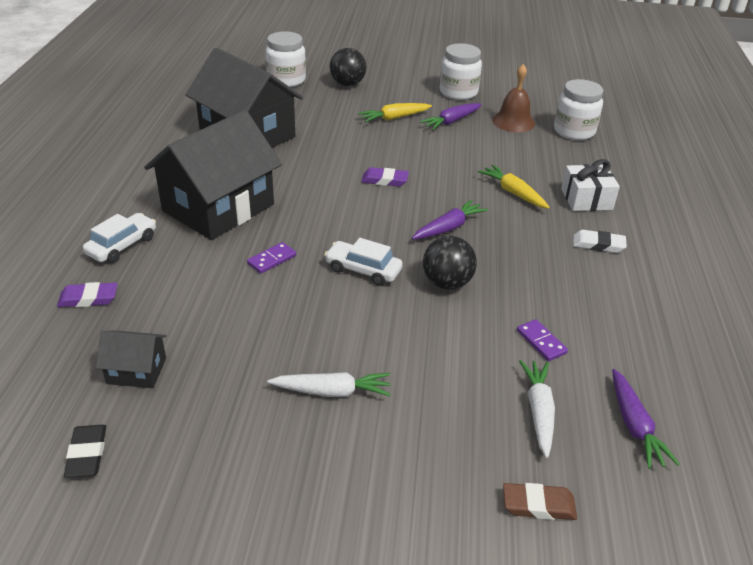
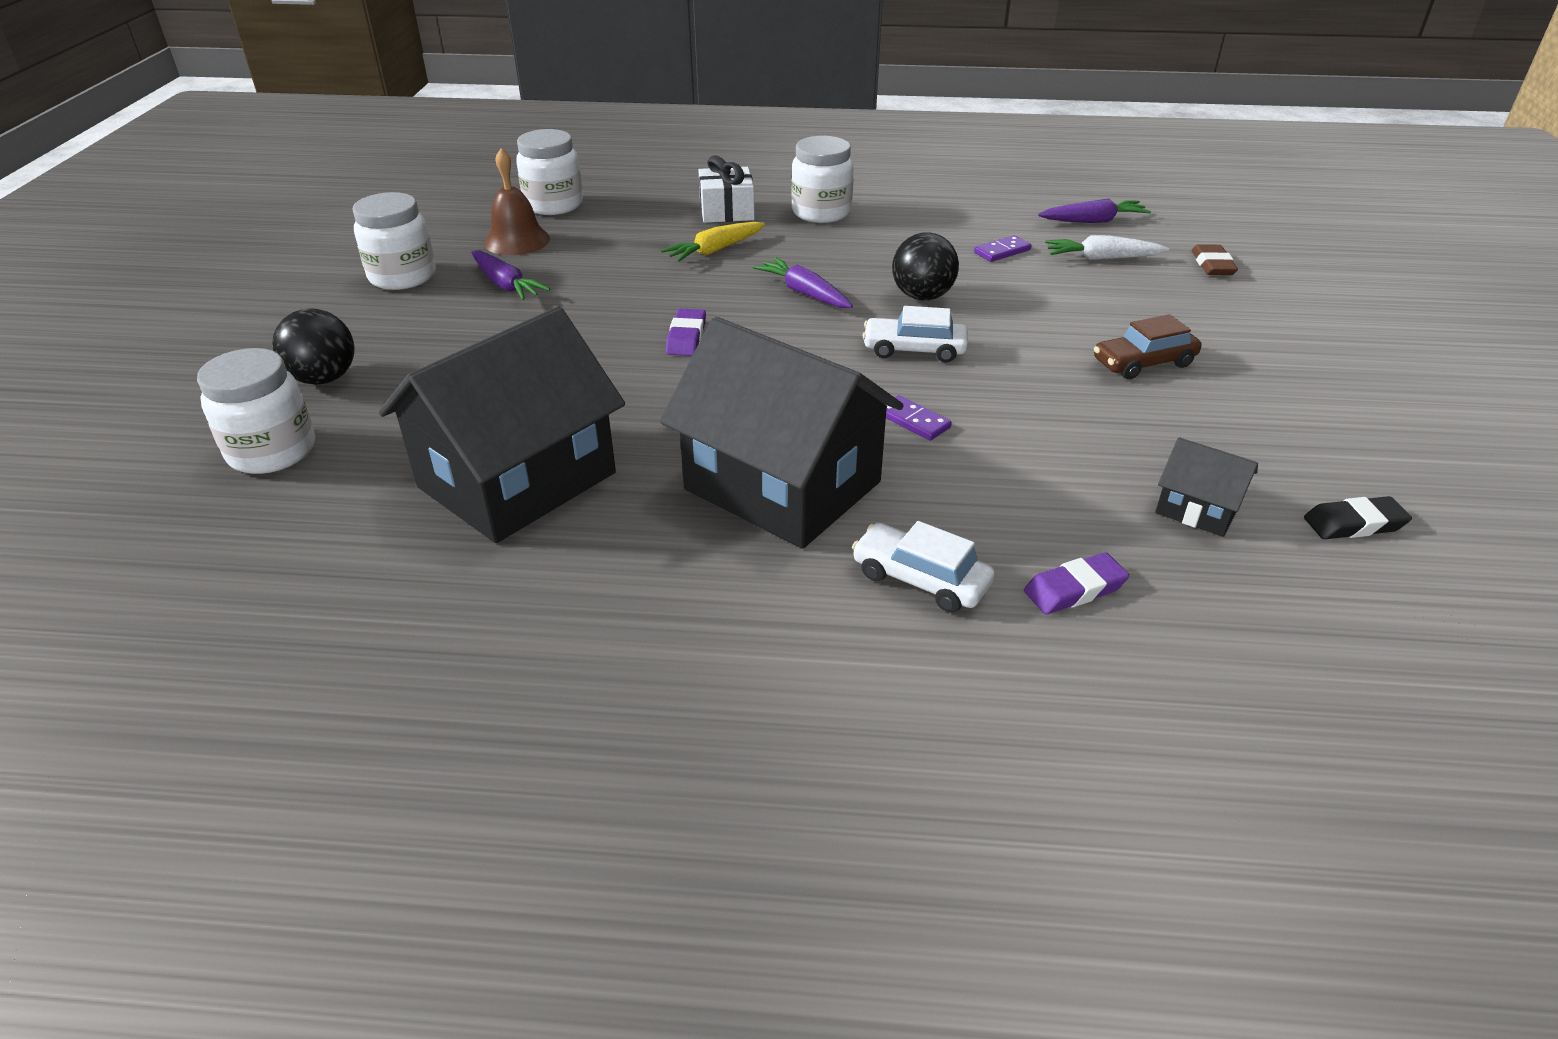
camera: 90 degrees left, 0 degrees up
(88, 298) = (1074, 589): purple eraser -> purple eraser turned 75 degrees clockwise
(136, 371) = (1197, 509): black house -> black house turned 60 degrees counterclockwise
(332, 391) = (1143, 363): white carrot -> brown car
(363, 270) = (914, 350): white car -> white car turned 75 degrees clockwise
(394, 118) = (482, 331): yellow carrot -> none
(598, 244) = (821, 212): white eraser -> white jar

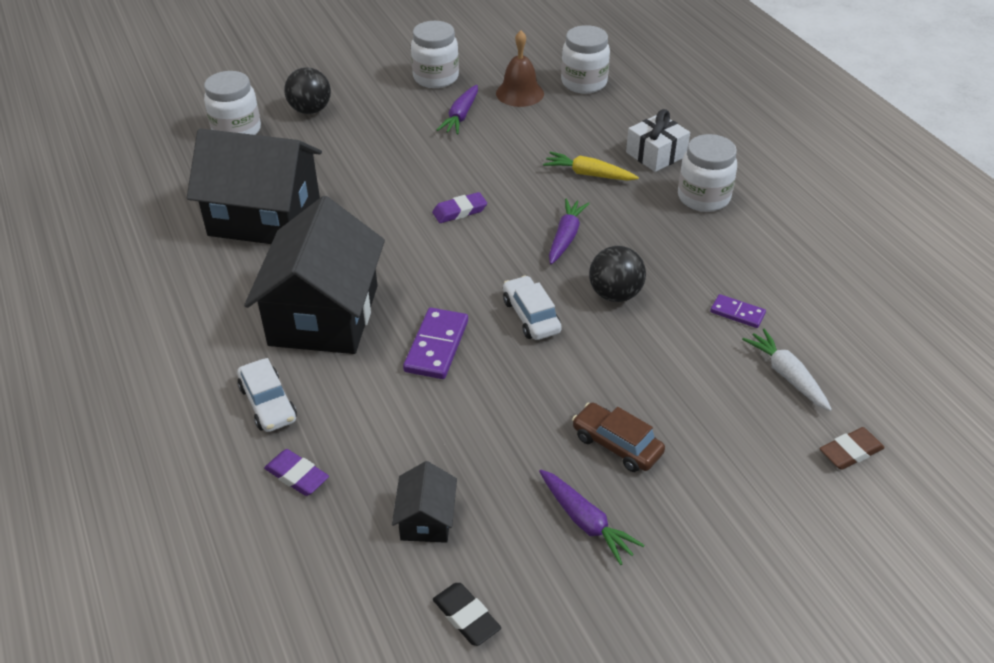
camera: 60 degrees right, 5 degrees up
(913, 421) = (436, 346): purple domino -> purple domino, size x1.67
(920, 579) = (268, 403): white car -> white car turned 150 degrees clockwise
(1093, 221) = (861, 351): purple carrot -> purple carrot (585, 522)

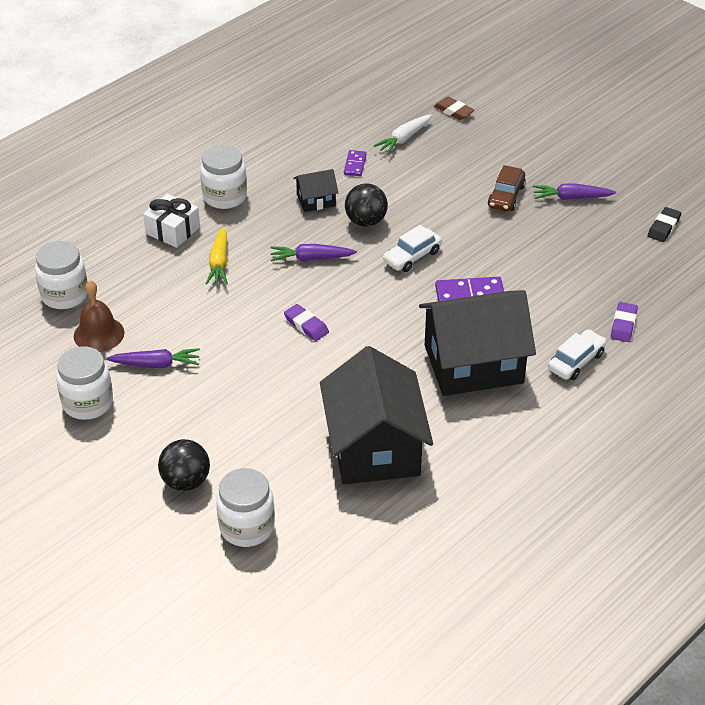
camera: 110 degrees left, 0 degrees up
(426, 519) = (614, 259): black house -> black house (316, 200)
(585, 522) = (571, 198): purple carrot -> purple carrot turned 120 degrees counterclockwise

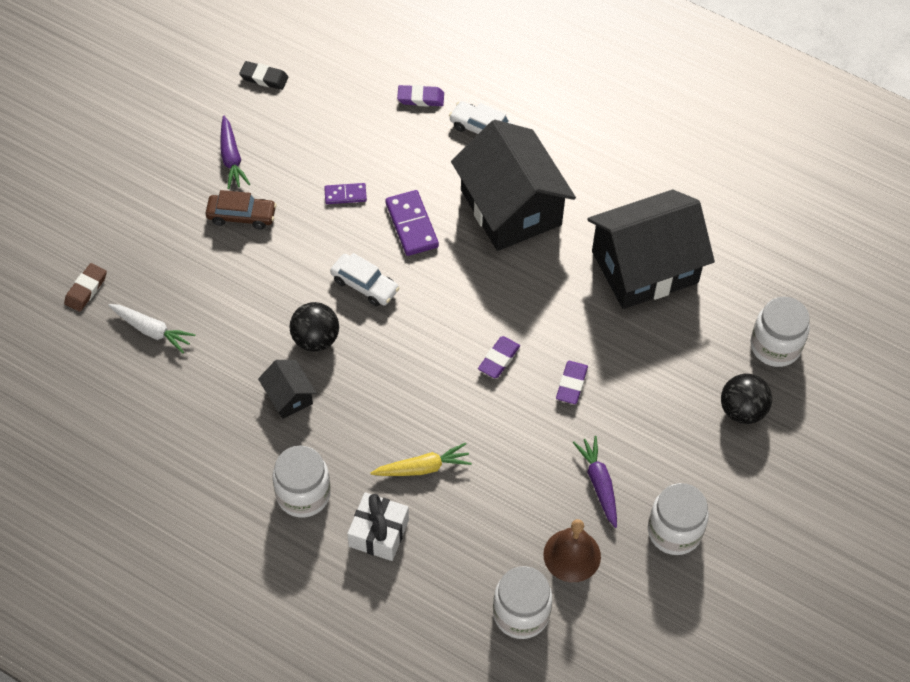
camera: 105 degrees left, 15 degrees up
(262, 367) = (571, 384): none -> purple eraser
(311, 258) = (392, 378): purple carrot -> none
(355, 165) = (212, 371): purple domino -> purple domino (345, 195)

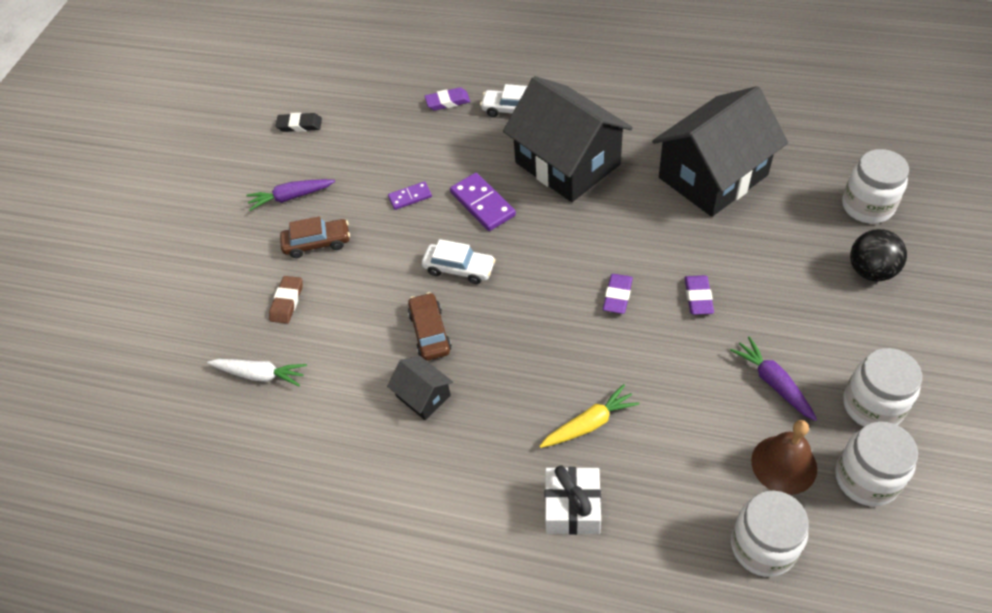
camera: 10 degrees left, 5 degrees down
(86, 289) = (180, 356): brown eraser -> brown eraser (287, 302)
(231, 158) = (291, 197): purple carrot -> purple carrot turned 105 degrees clockwise
(303, 494) = (476, 492): white jar -> white jar (866, 478)
(315, 339) = (430, 332): black ball -> brown car

